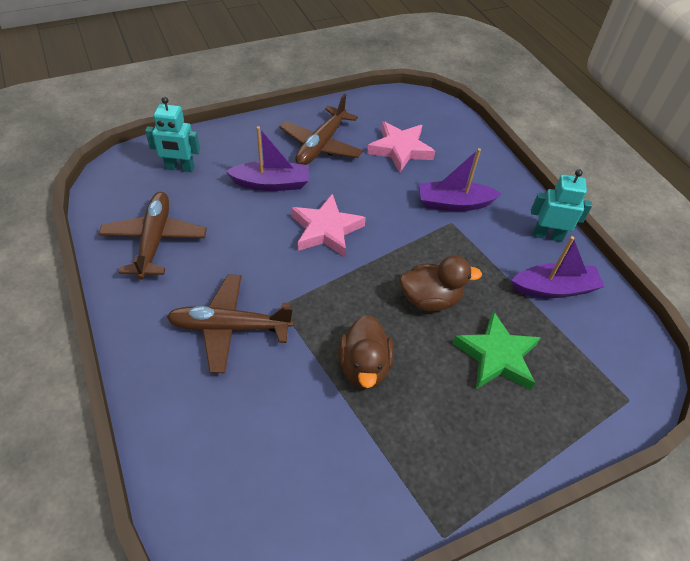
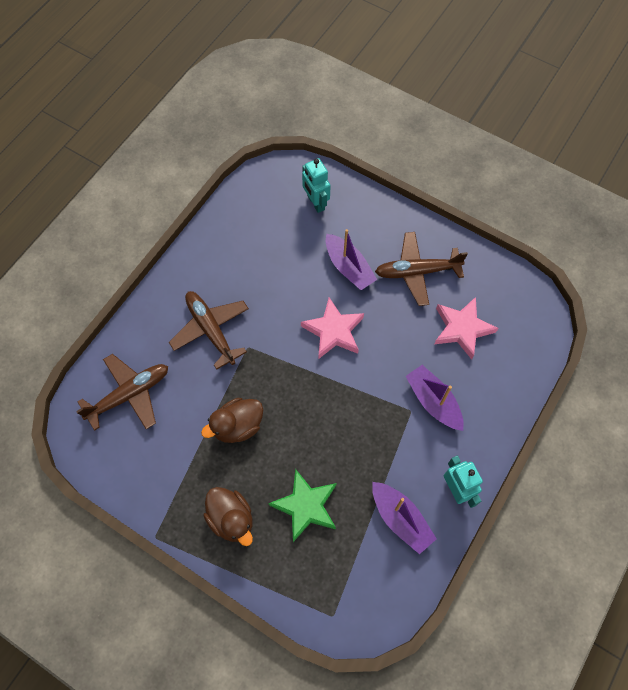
camera: 60 degrees right, 15 degrees up
(155, 240) = (244, 239): brown plane -> brown plane (129, 394)
(430, 299) = (323, 436): brown duck -> brown duck (231, 519)

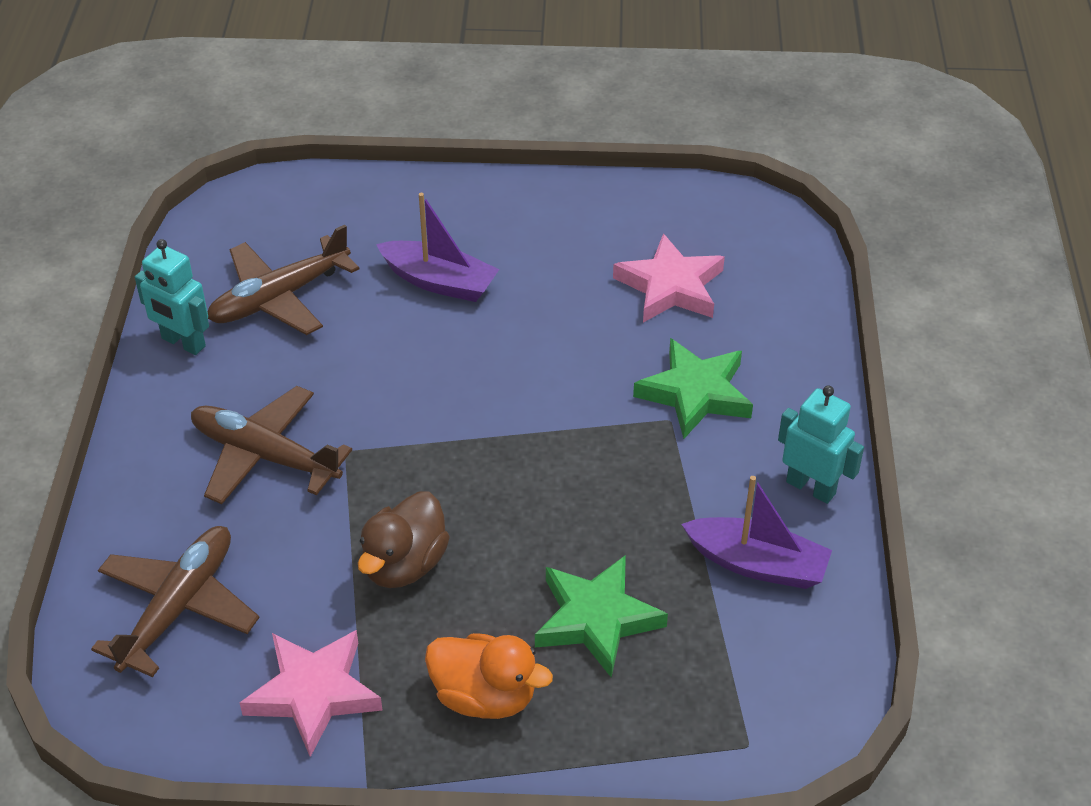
camera: 30 degrees left, 20 degrees down
(231, 519) = (484, 696): brown duck -> orange duck
(315, 203) = (326, 222): turquoise robot -> turquoise robot (183, 343)
(333, 331) = (474, 371): pink star -> pink star (314, 693)
(417, 272) = (550, 245): brown plane -> brown plane (279, 297)
(433, 402) = (695, 393): purple boat -> green star

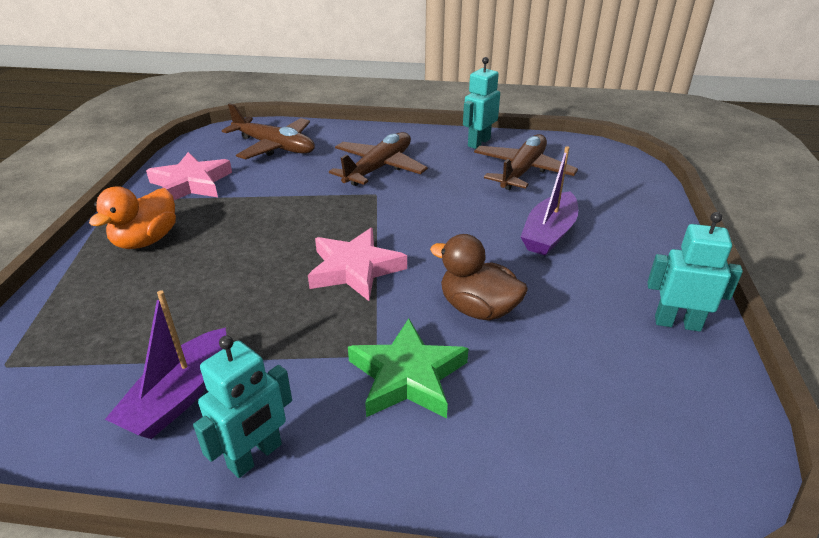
camera: 95 degrees right, 10 degrees down
(279, 297) = (522, 171): brown plane -> brown plane turned 60 degrees clockwise
(404, 564) = (270, 213): brown duck -> brown duck (478, 309)
(588, 206) = (677, 323): none -> turquoise robot
(596, 619) = (177, 292): green star -> none
(670, 287) = (565, 373): pink star -> pink star (355, 269)

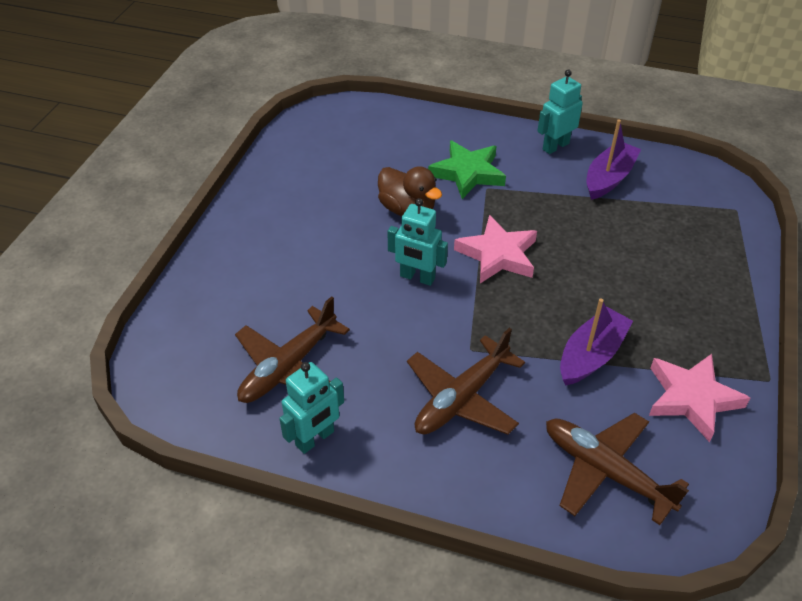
camera: 170 degrees left, 10 degrees up
(146, 240) = (698, 311): orange duck -> none
(549, 233) = (313, 271): purple boat -> purple boat (591, 355)
(677, 323) = (273, 183): turquoise robot -> turquoise robot (417, 277)

